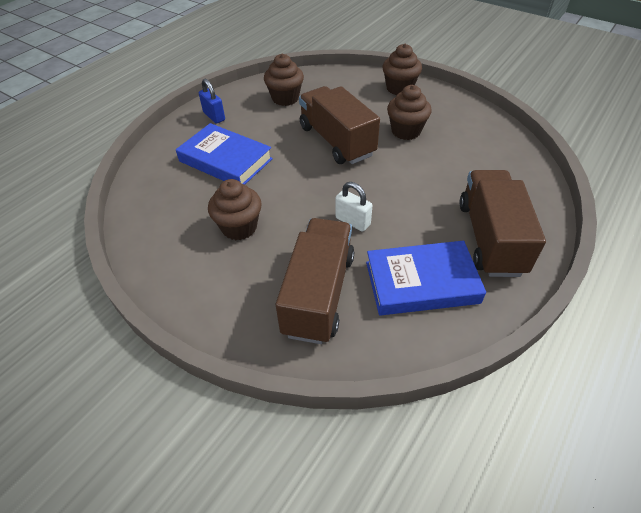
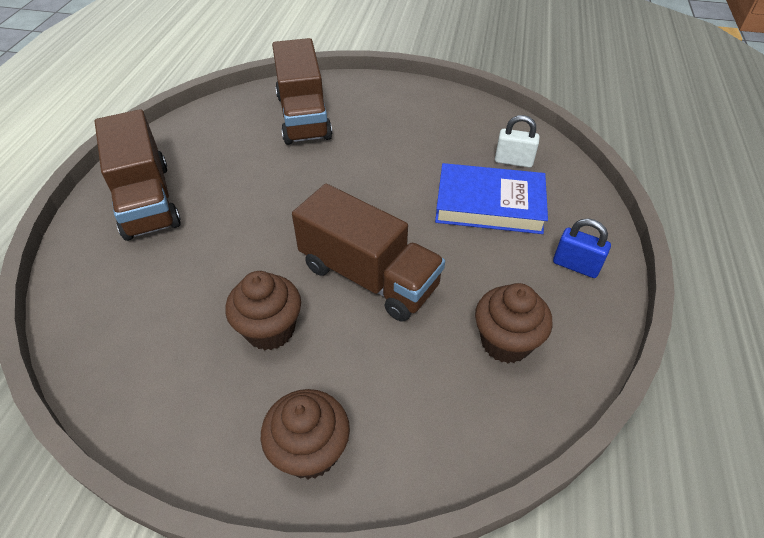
camera: 155 degrees right, 0 degrees up
(239, 227) = (408, 143): brown cupcake -> none
(352, 221) = (299, 177): white padlock -> white padlock (513, 161)
(421, 282) = (216, 145): blue book -> none

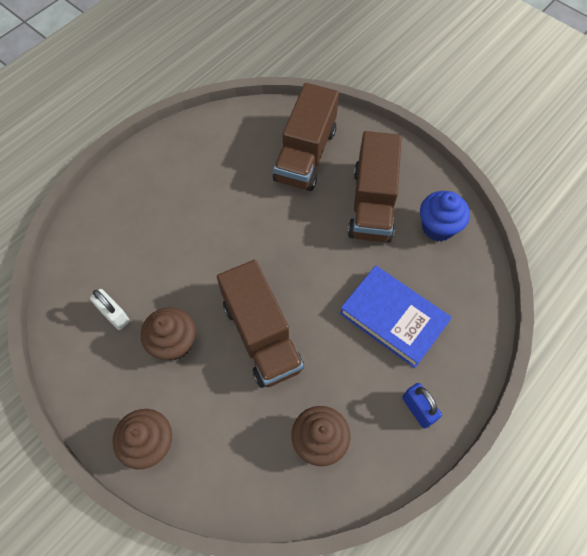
camera: 30 degrees right, 15 degrees up
(147, 200) = (151, 188): brown truck -> brown truck (372, 203)
(470, 123) = (438, 227): none -> blue cupcake
(513, 161) = (444, 285): white padlock -> white padlock (114, 315)

